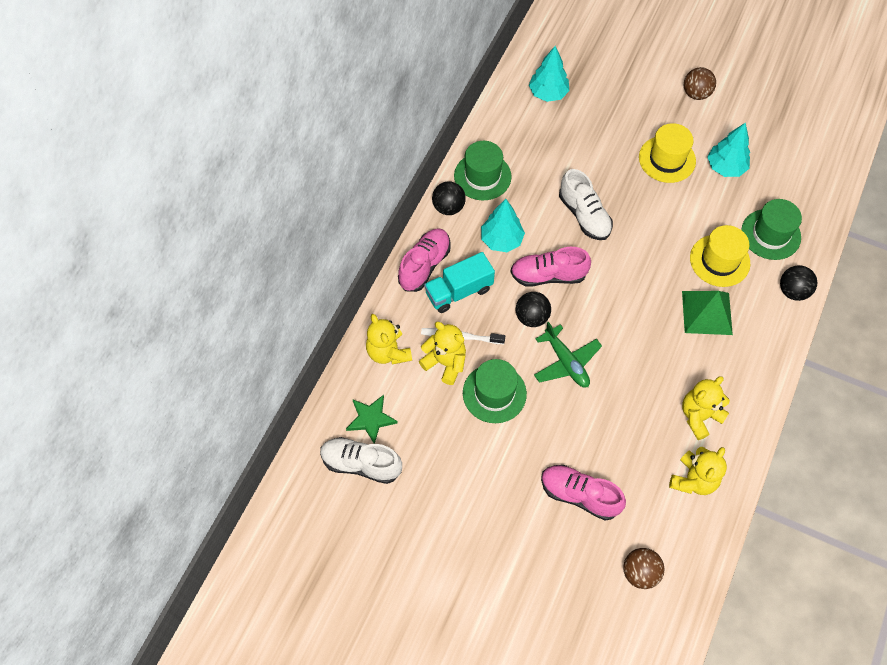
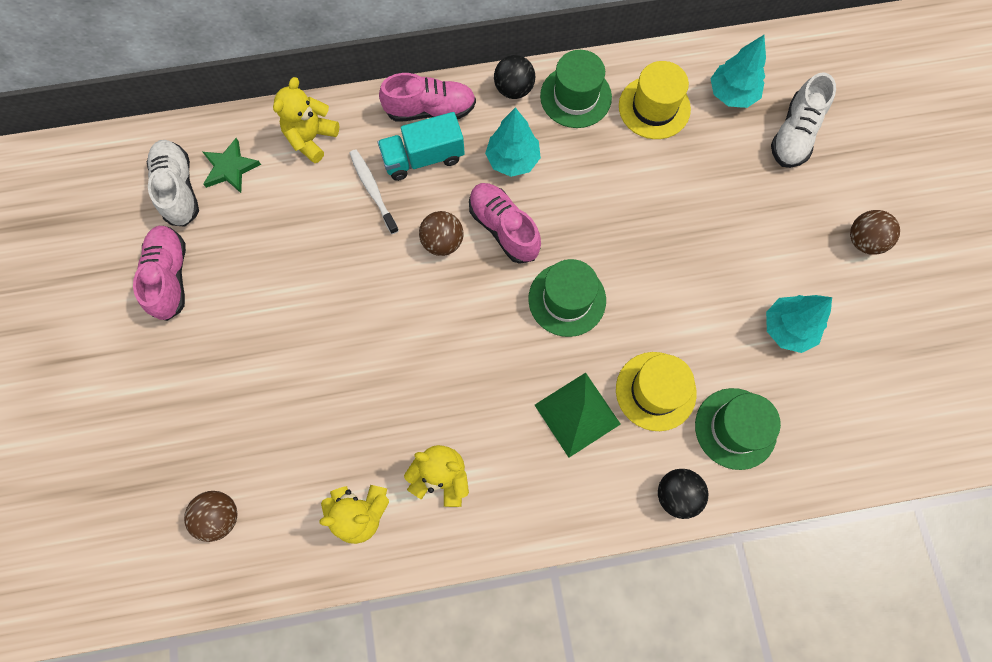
camera: 55 degrees right, 10 degrees up
(445, 363) = (334, 194): yellow teddy bear -> none
(459, 291) = (423, 158): turquoise truck -> turquoise truck turned 45 degrees counterclockwise
(494, 393) = (331, 259): green hat -> green hat (567, 299)
(531, 317) = (442, 242): black ball -> brown ball
(566, 362) = (413, 305): green plane -> none
(579, 495) = (269, 406): pink shoe -> pink shoe (170, 277)
(584, 215) = (605, 219): white shoe -> white shoe (794, 134)
(667, 159) = (746, 260): yellow hat -> yellow hat (654, 107)

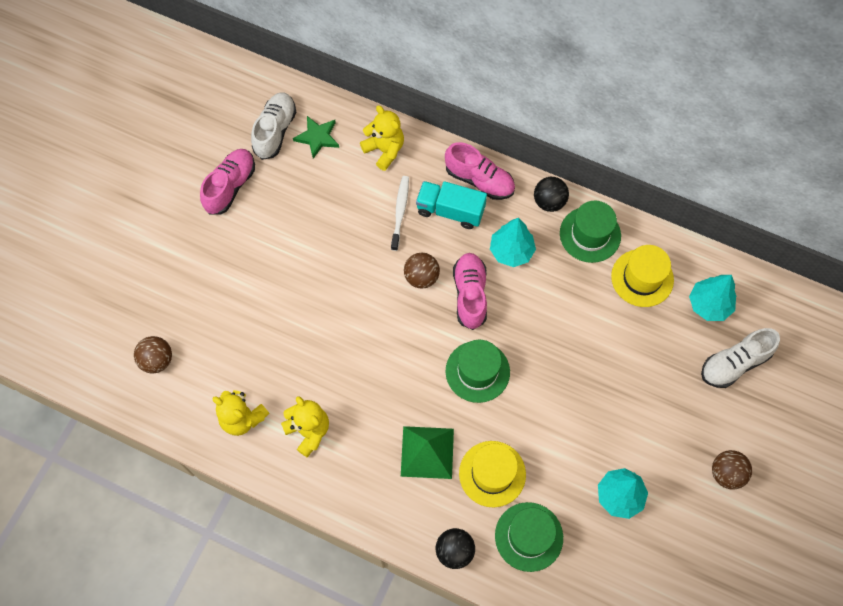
camera: 35 degrees right, 5 degrees down
(311, 138) = (384, 150): yellow teddy bear -> yellow teddy bear turned 75 degrees clockwise

